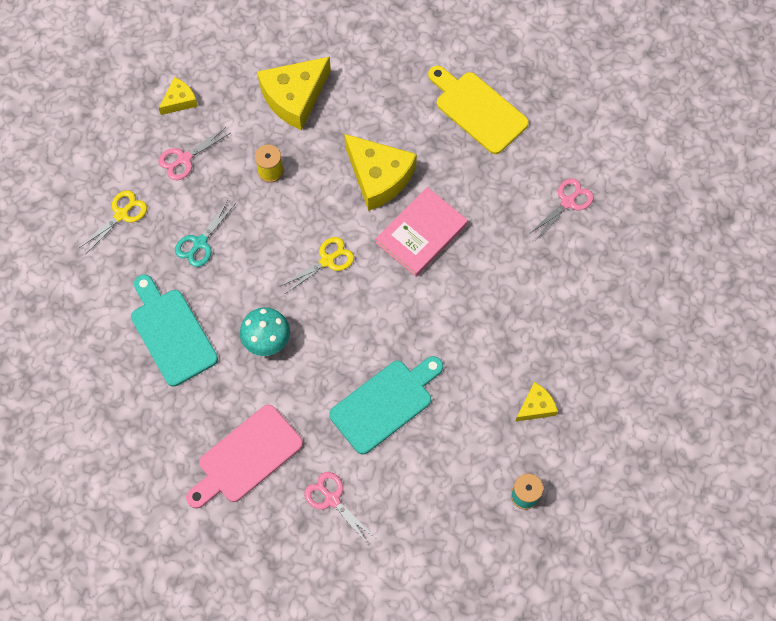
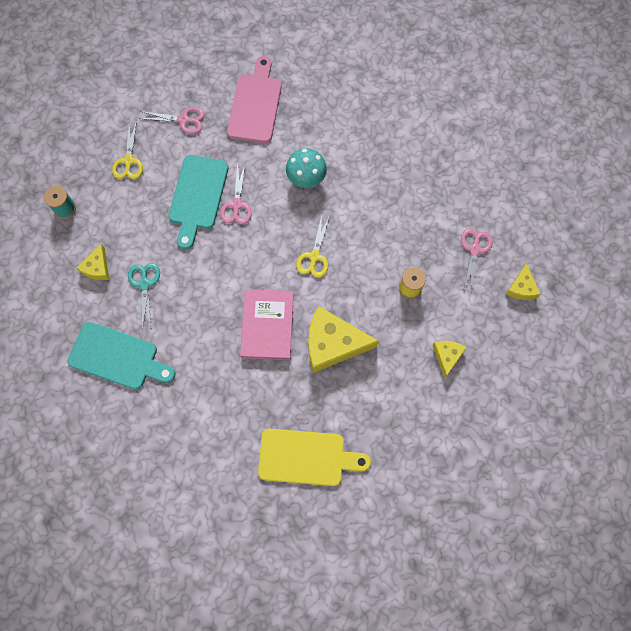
camera: 140 degrees right, 5 degrees up
(121, 214) = (474, 182): yellow scissors -> yellow scissors (128, 161)
(171, 333) = (368, 137): turquoise cutting board -> turquoise cutting board (117, 357)
(200, 243) = (407, 203): turquoise scissors -> turquoise scissors (145, 284)
(294, 97) = (447, 356): yellow cheese -> yellow cheese, size x0.51
(568, 202) = (181, 434): pink scissors -> pink scissors (237, 205)

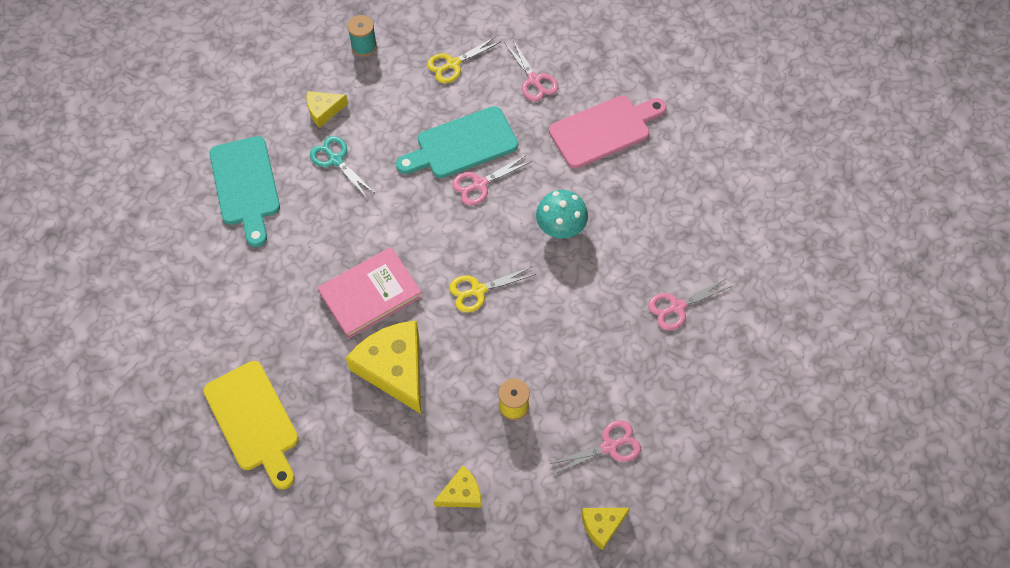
camera: 55 degrees right, 10 degrees down
(145, 284) = (336, 160): turquoise scissors -> turquoise scissors turned 90 degrees counterclockwise
(411, 149) = (677, 307): none -> pink scissors

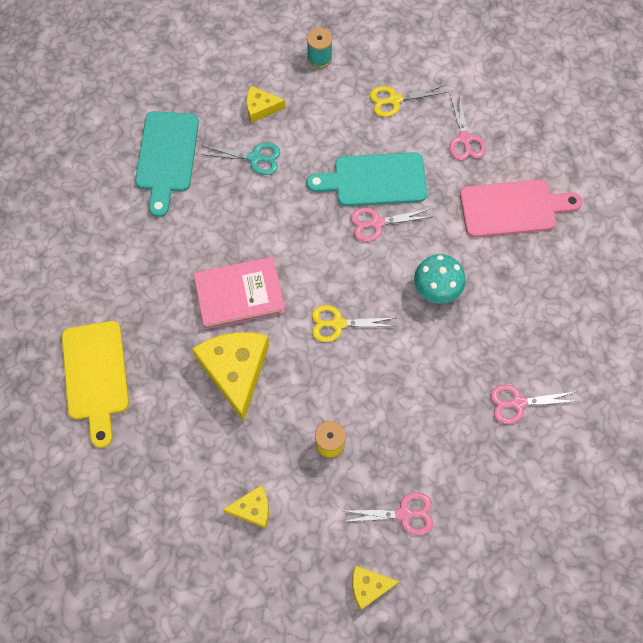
camera: 20 degrees right, 5 degrees up
(336, 160) = (255, 158): turquoise scissors -> turquoise scissors turned 120 degrees clockwise

